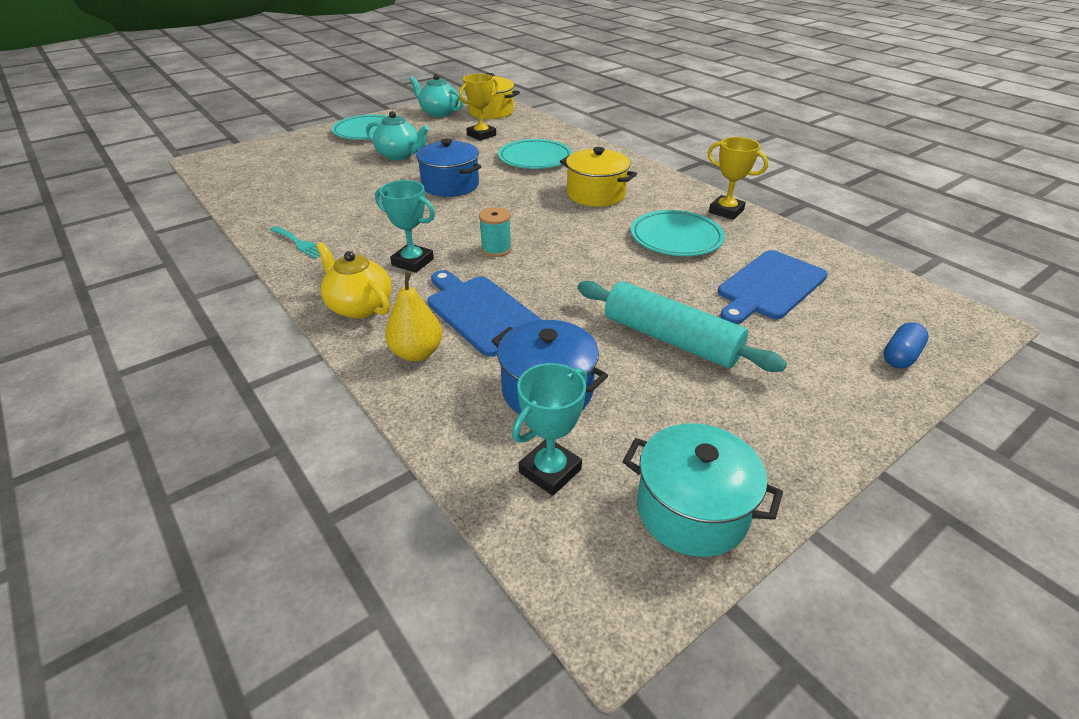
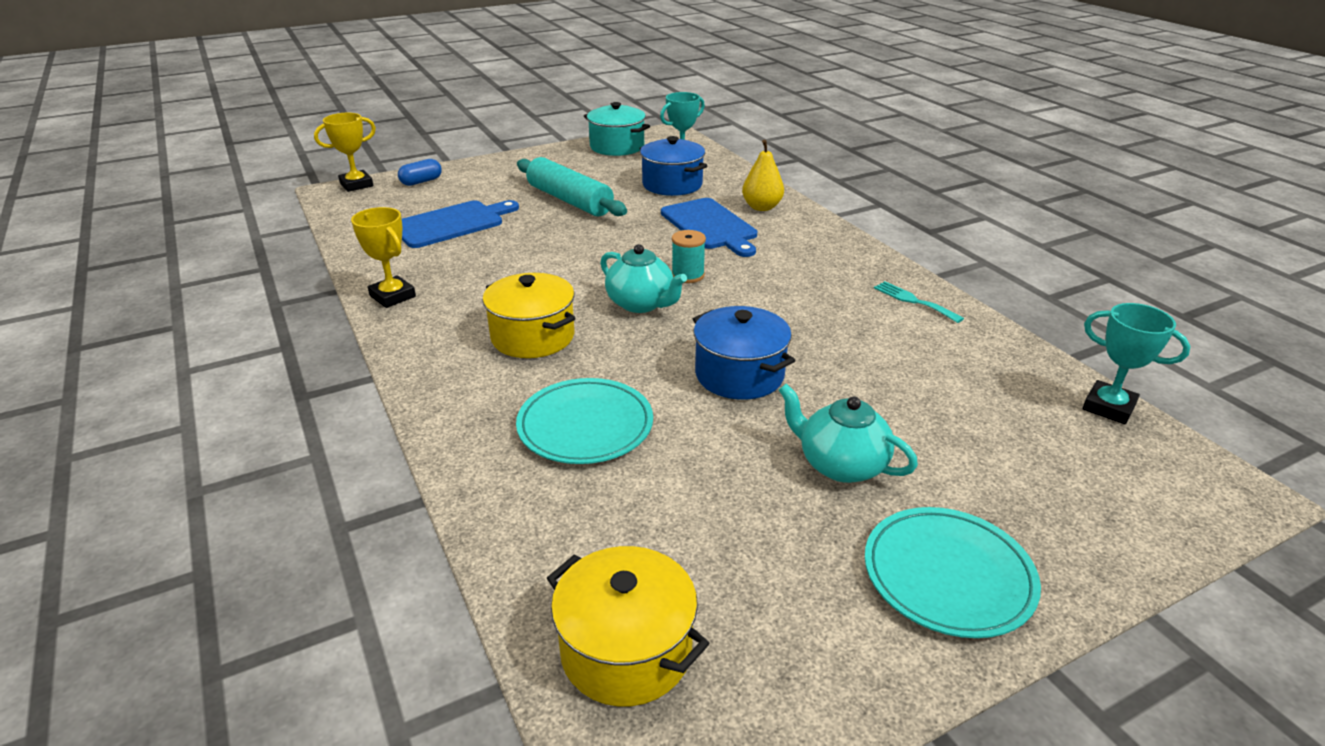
camera: 170 degrees left, 5 degrees down
(359, 306) = (817, 238): yellow teapot -> none
(413, 262) = (777, 270): turquoise trophy -> turquoise trophy (1108, 407)
(439, 113) = (778, 664): turquoise teapot -> turquoise teapot (641, 304)
(481, 135) = (671, 522): yellow trophy -> yellow trophy (356, 185)
(676, 238) = (487, 271): turquoise plate -> none

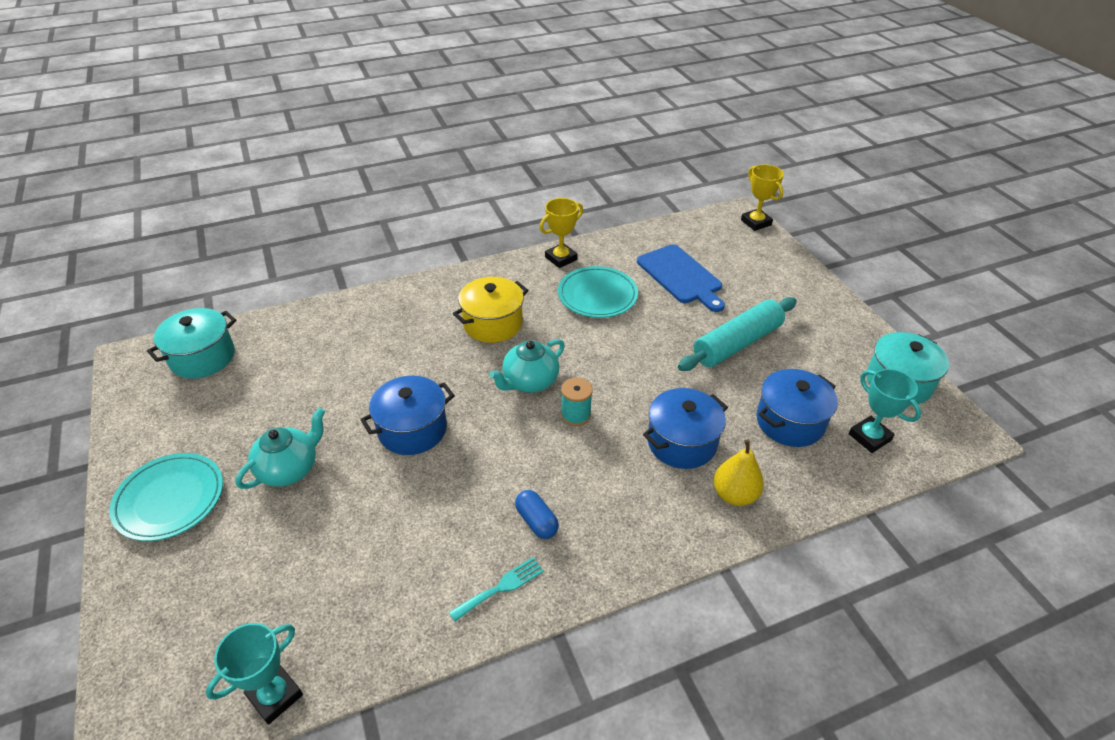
camera: 95 degrees right, 10 degrees up
(421, 182) = (768, 254): blue capsule -> blue capsule (536, 521)
(585, 426) = (380, 347): turquoise plate -> turquoise plate (597, 295)
(626, 651) = (202, 357): yellow pot -> turquoise pot
(710, 226) = (681, 442): blue cutting board -> blue pot

